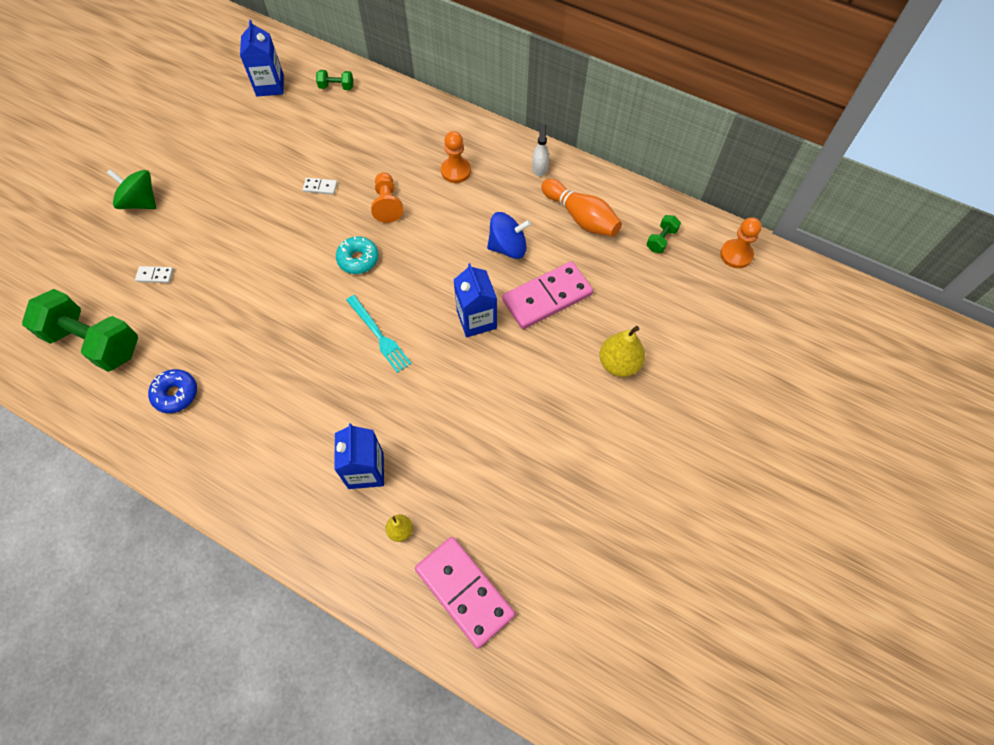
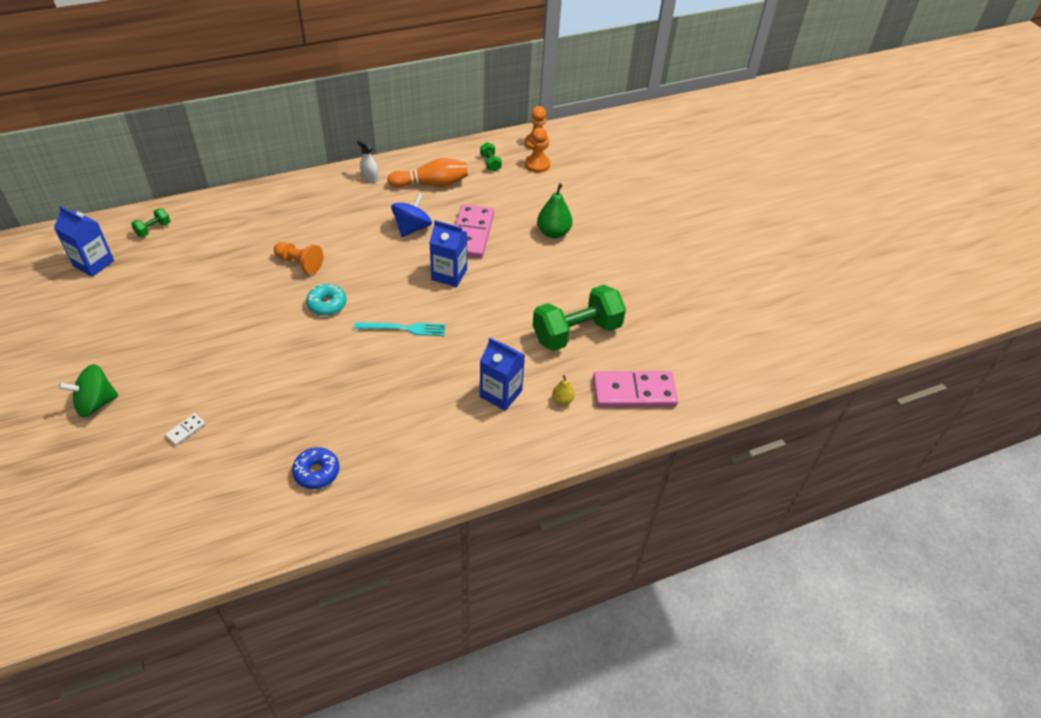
camera: 55 degrees left, 15 degrees down
(94, 342) = (201, 504): green dumbbell -> green dumbbell (576, 332)
(320, 187) = (235, 289): white domino -> none
(456, 171) = (319, 215): orange pawn -> orange pawn (537, 164)
(619, 363) = (553, 232): yellow pear -> green pear

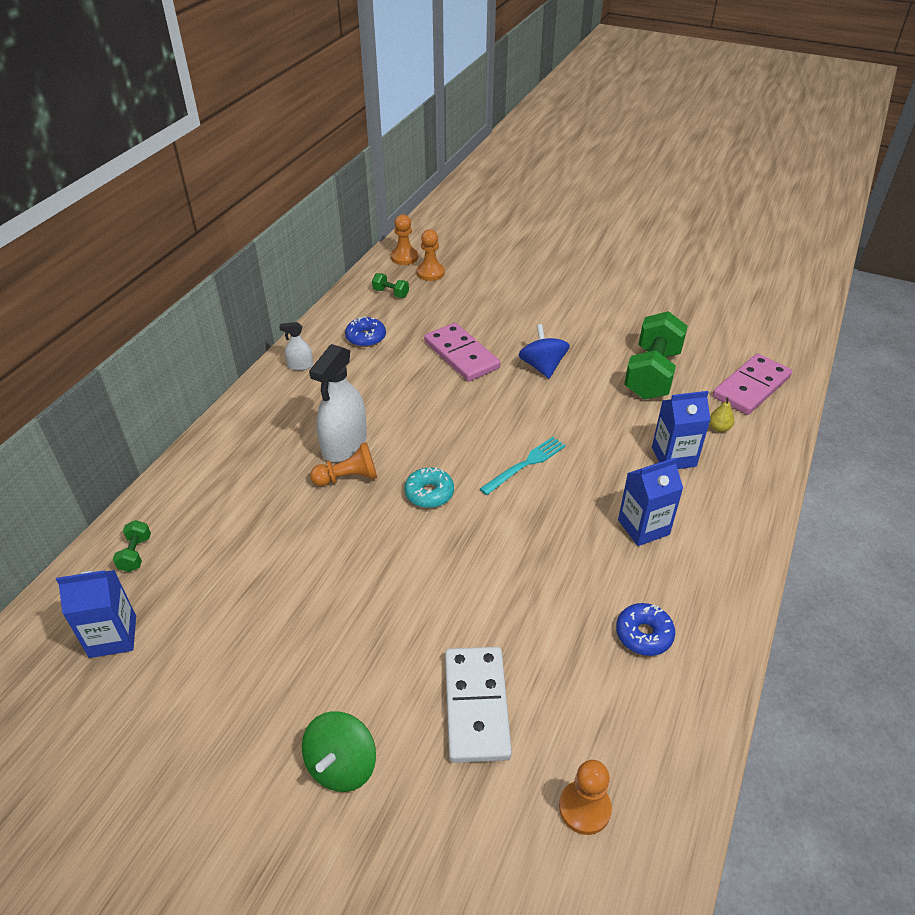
camera: 40 degrees left, 5 degrees down
(159, 521) = (584, 808): none -> orange pawn
(186, 430) = (476, 706): white domino -> white domino, size x2.39
(325, 242) = (344, 444): none -> white spray bottle
(412, 228) = (404, 382): blue spinning top -> blue spinning top (542, 367)
(431, 184) = (366, 337): orange bowling pin -> blue donut
(449, 274) = (494, 397): blue carton -> blue carton (643, 527)
(553, 232) = (522, 314): green pear -> none

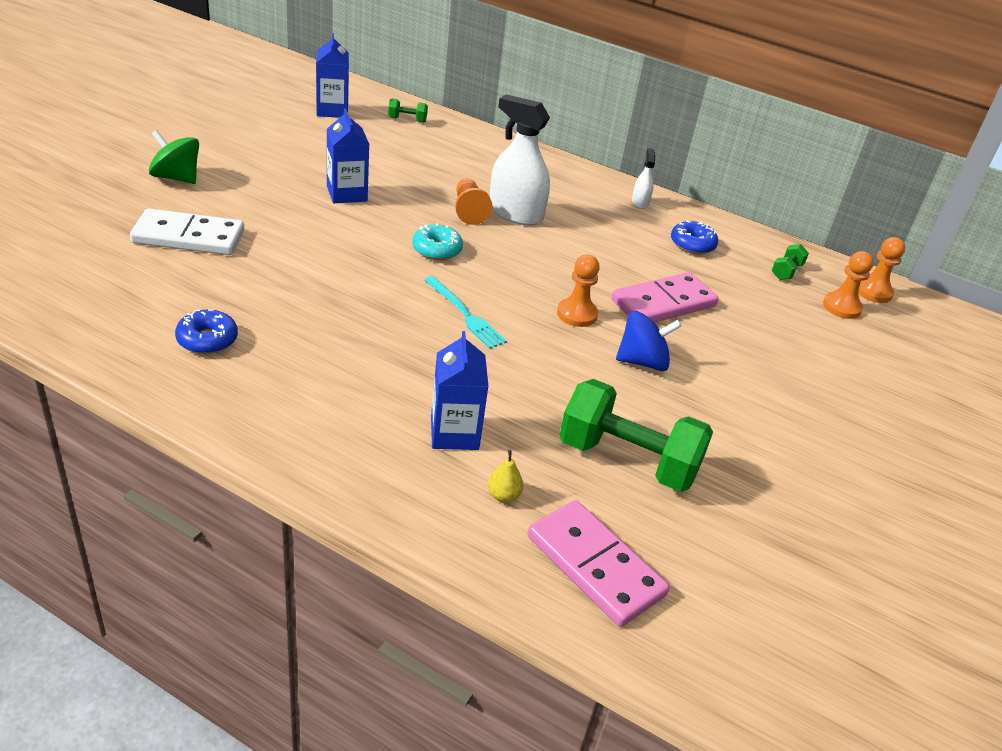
camera: 90 degrees right, 5 degrees down
(584, 808) = (67, 269): orange pawn -> orange pawn (577, 314)
(643, 527) = (345, 376): blue carton -> blue carton (347, 193)

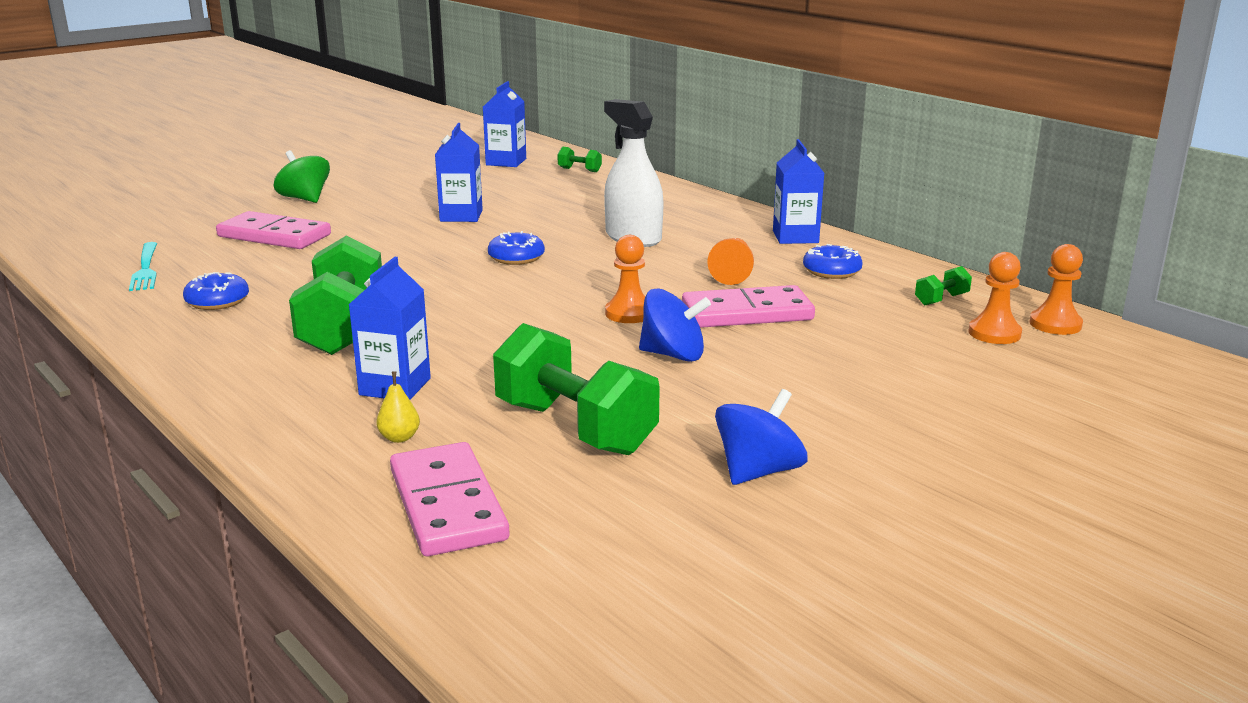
camera: 25 degrees right, 15 degrees down
(189, 237) = (274, 236): white domino -> pink domino
(354, 363) = (343, 328): none -> green dumbbell
(437, 249) = (516, 258): turquoise donut -> blue donut
(465, 314) = (498, 304): turquoise fork -> turquoise fork (145, 269)
(469, 211) = (581, 233): orange pawn -> orange pawn (732, 273)
(640, 202) = (795, 237): white spray bottle -> blue carton
(783, 485) = (758, 471): none -> blue spinning top

